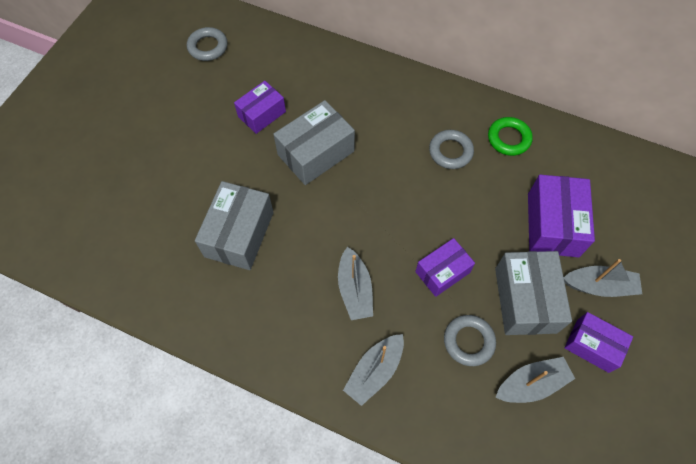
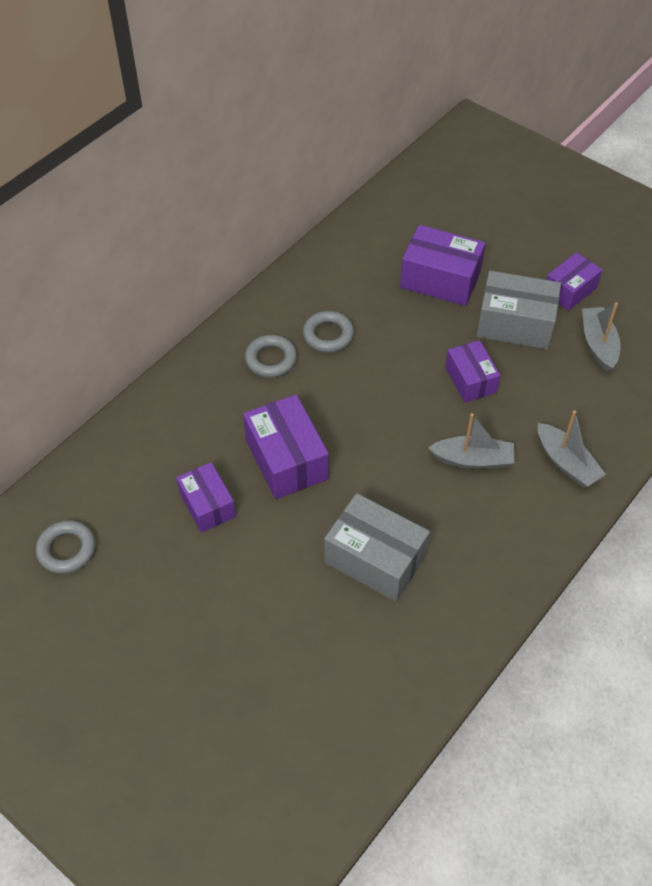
camera: 75 degrees left, 10 degrees down
(316, 153) = (286, 459): grey box -> purple box
(468, 341) = (549, 379): grey ring -> grey ring (271, 359)
(508, 139) = (328, 283): green ring -> none
(599, 286) = (513, 267): grey boat -> none

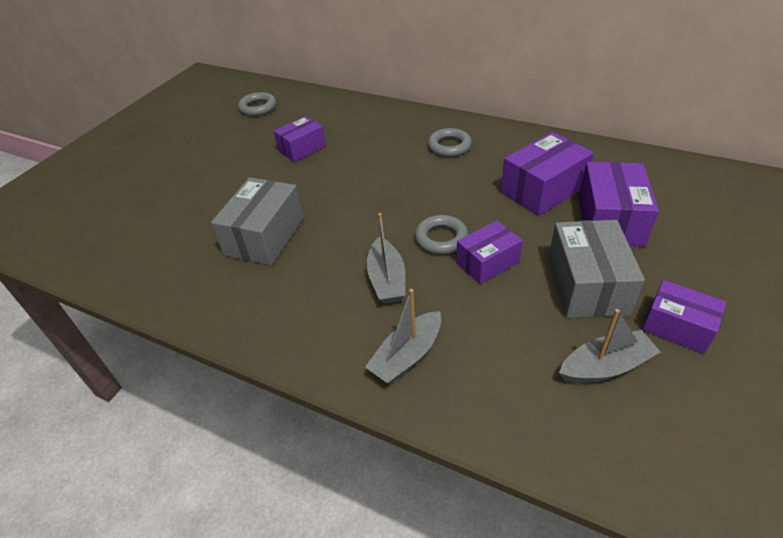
camera: 80 degrees right, 10 degrees down
(286, 459) = (352, 173): purple box -> purple box (543, 189)
(328, 335) = (492, 168): grey ring -> grey ring (441, 238)

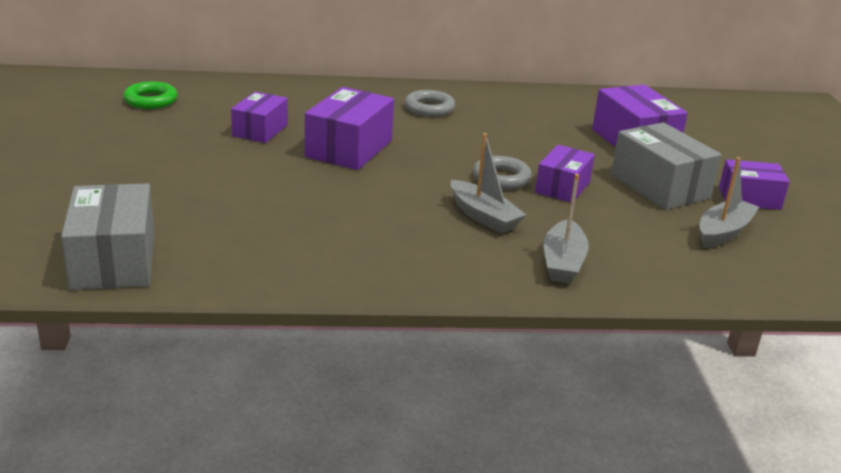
camera: 35 degrees left, 15 degrees down
(258, 108) = (151, 100): grey ring -> green ring
(265, 236) = (310, 209): grey box -> grey box (114, 261)
(543, 189) = (556, 129): purple box -> purple box (349, 149)

